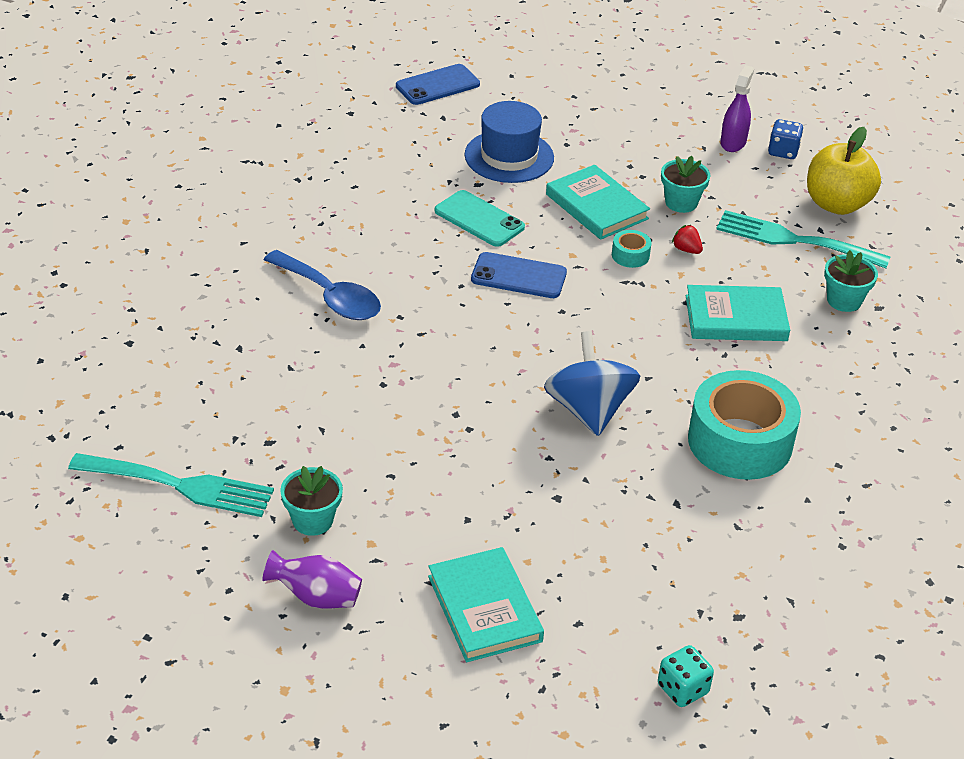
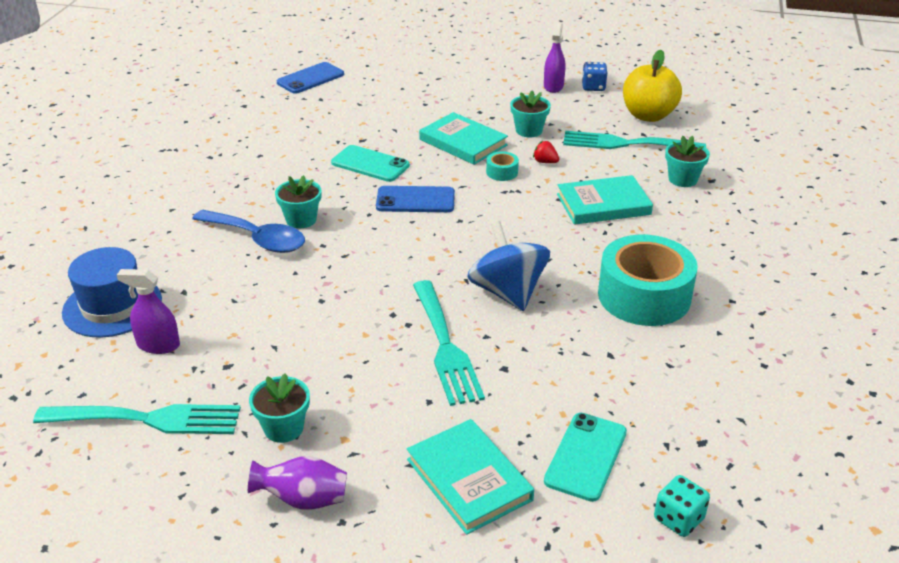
camera: 10 degrees left, 5 degrees down
(203, 406) = (158, 345): none -> purple spray bottle
(383, 280) = (301, 219): none -> turquoise flower pot
(501, 461) = (445, 346): none -> turquoise fork
(509, 156) = (381, 118): blue hat -> blue hat (112, 306)
(611, 608) = (586, 456): none -> turquoise phone

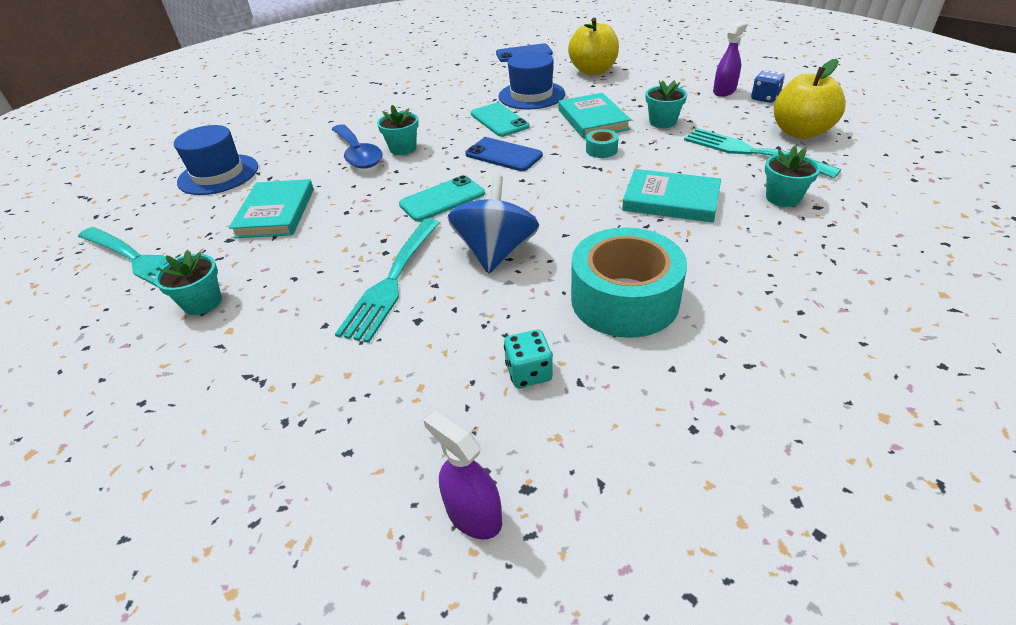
camera: 35 degrees right, 5 degrees up
(158, 345) = (209, 209): purple spray bottle -> purple spray bottle (473, 514)
(303, 500) = (142, 369): purple vase -> none
(373, 128) = (531, 95): none -> blue hat
(409, 87) = (593, 71): none -> yellow apple
(469, 479) = (270, 414): turquoise book -> turquoise book (275, 213)
(545, 162) = (651, 150): red strawberry -> none
(586, 456) = (392, 443): turquoise phone -> turquoise phone (442, 199)
(678, 519) = (405, 571): turquoise dice -> turquoise dice (529, 373)

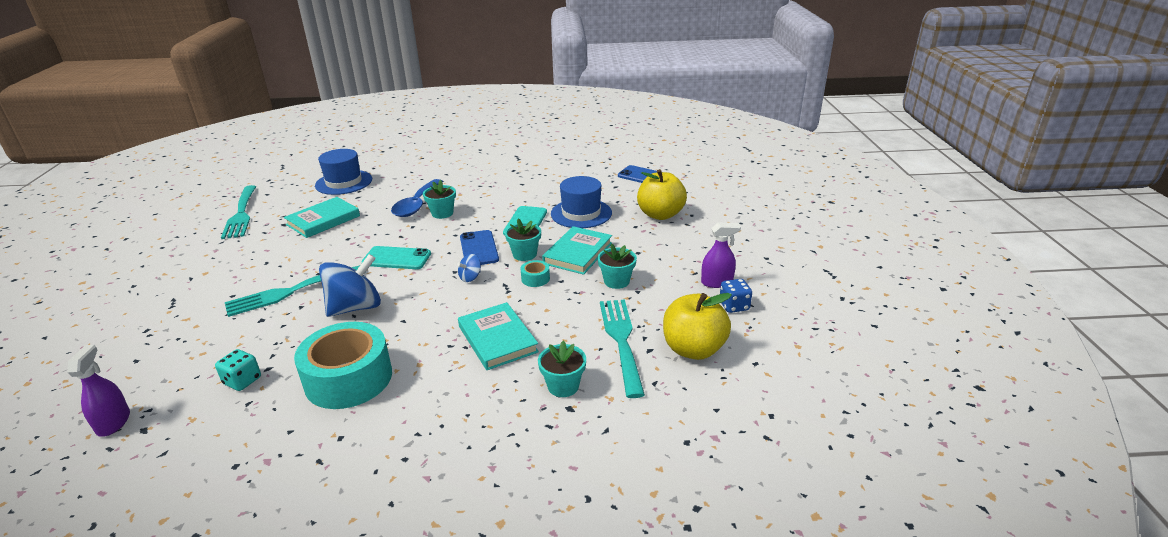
camera: 40 degrees right, 10 degrees down
(202, 302) = (221, 252): turquoise flower pot -> turquoise flower pot (524, 254)
(547, 176) = (470, 277): none -> blue spinning top

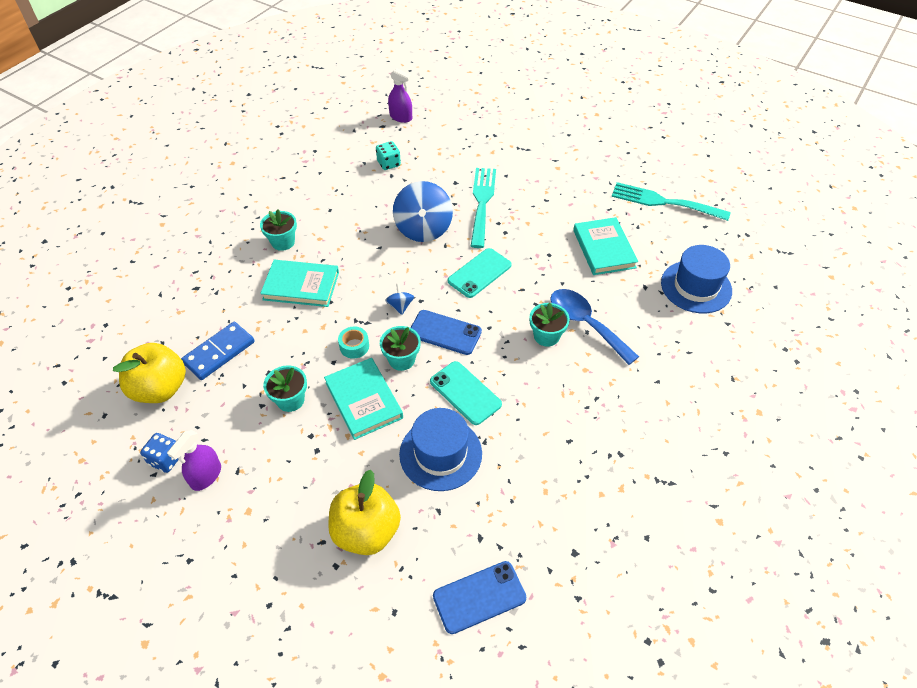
camera: 125 degrees right, 20 degrees up
(349, 378) = (341, 204): turquoise tape -> none
(563, 386) = (216, 295): turquoise flower pot -> turquoise flower pot (283, 242)
(621, 341) = (219, 352): turquoise fork -> blue domino

